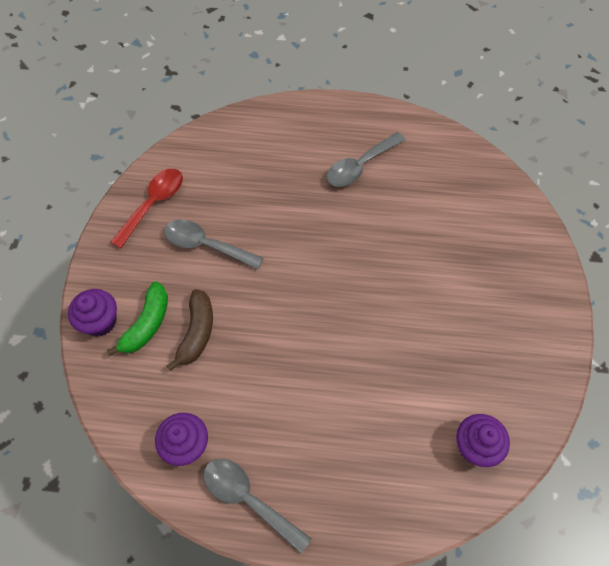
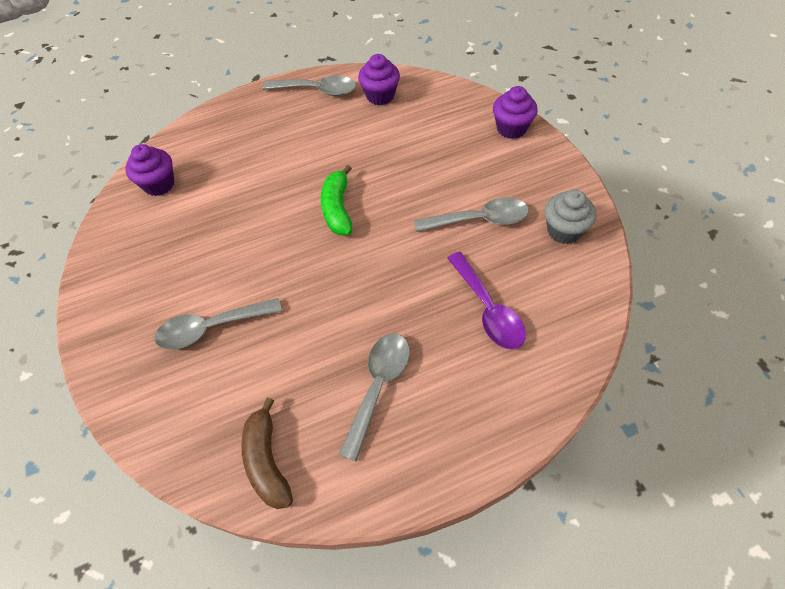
camera: 155 degrees right, 5 degrees down
(147, 324) = (473, 143): green banana -> green banana (338, 208)
(153, 204) = (564, 230): red spoon -> grey cupcake
(197, 333) = (428, 155): brown banana -> brown banana (267, 461)
(255, 177) = (488, 309): none -> purple spoon
(462, 261) = (211, 328): none -> grey spoon

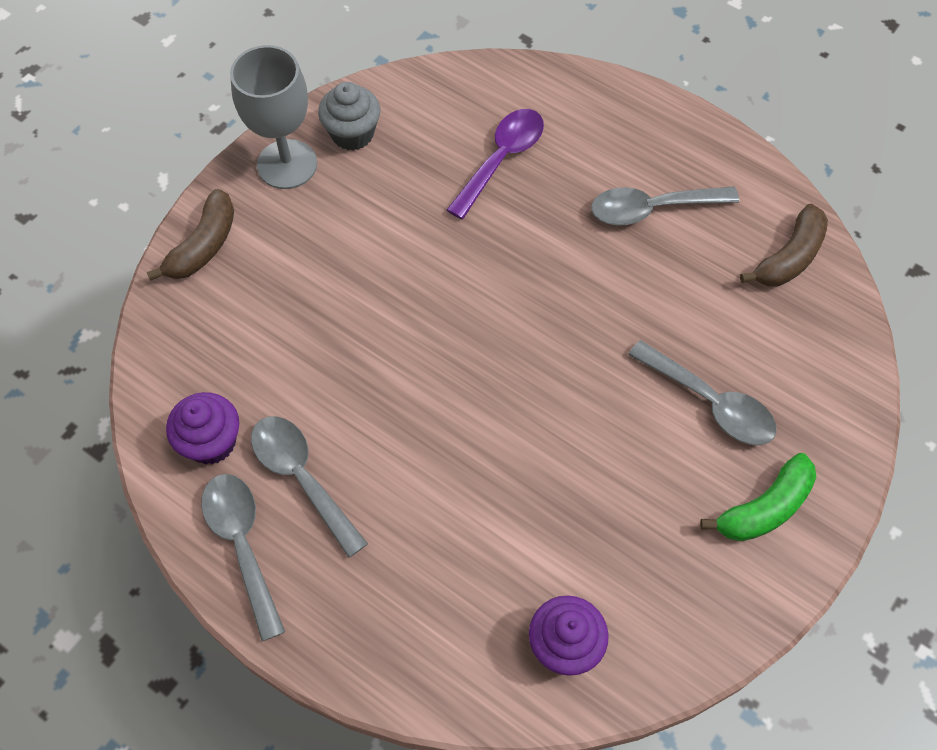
camera: 125 degrees left, 5 degrees up
(338, 208) = (459, 373): green banana -> green banana (764, 508)
(479, 220) = (384, 216): grey spoon -> grey spoon (302, 477)
(511, 128) = (203, 246): purple cupcake -> brown banana
(555, 186) = (287, 164): none -> grey goblet

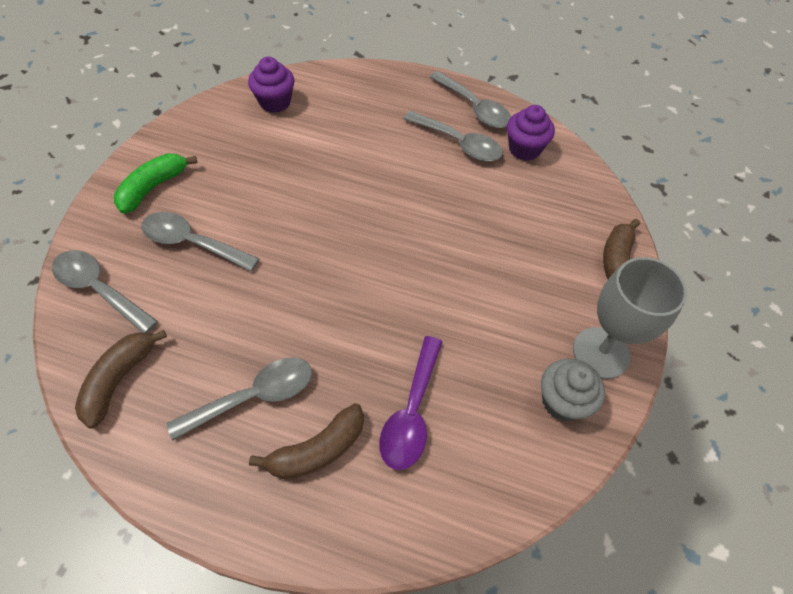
camera: 160 degrees right, 5 degrees down
(598, 151) = (317, 450): none -> brown banana
(822, 366) = (99, 289): none -> grey spoon

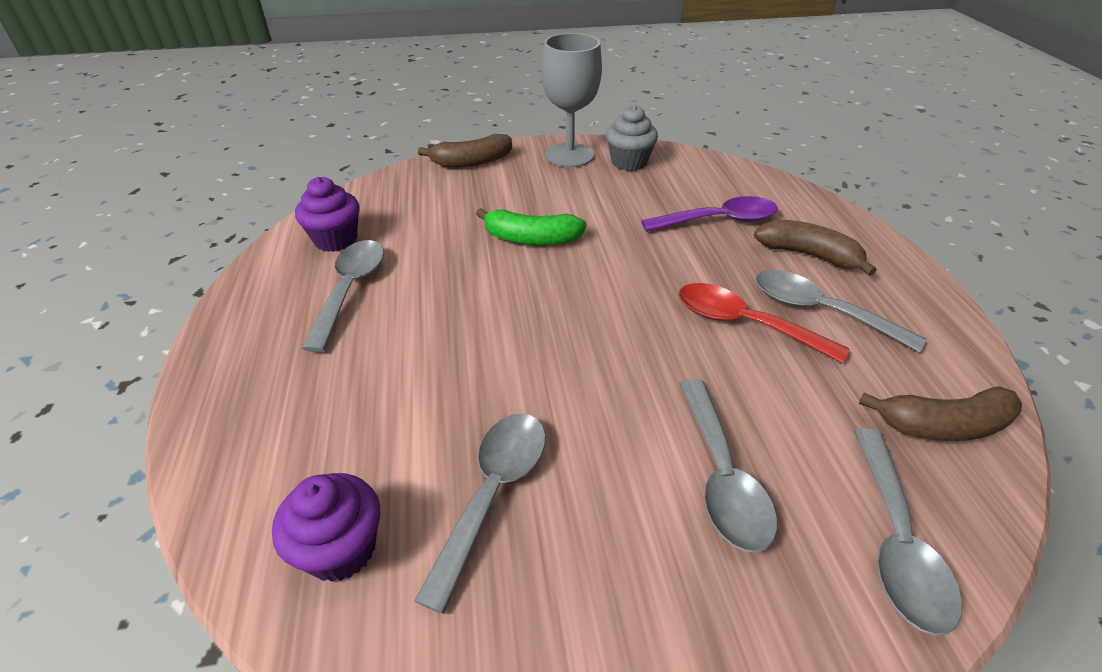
camera: 115 degrees left, 15 degrees down
(153, 187) = (677, 617): green banana -> green banana (531, 239)
(280, 334) = (744, 324): none -> red spoon
(474, 108) = (266, 296): grey spoon -> grey spoon (493, 493)

